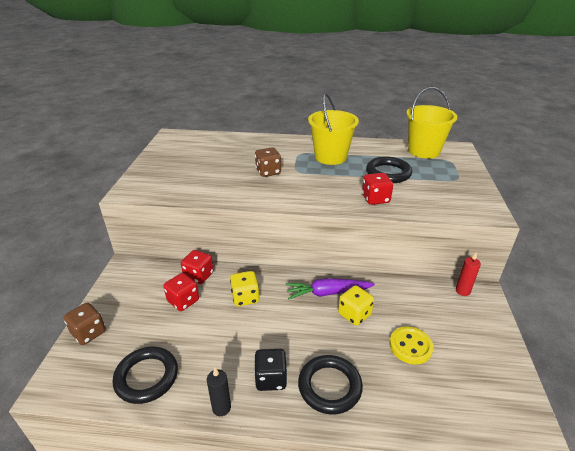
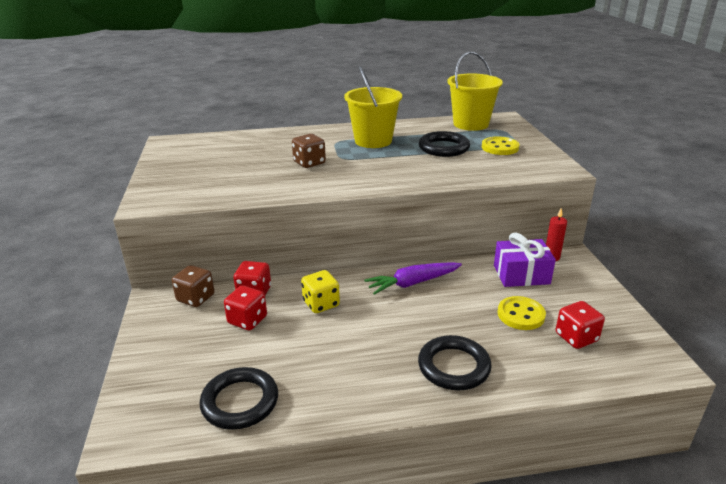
camera: 15 degrees left, 5 degrees down
(89, 332) = (142, 374): brown dice -> brown dice (196, 298)
(221, 408) = (344, 411): black candle -> none
(271, 379) = (387, 373): black dice -> none
(354, 314) = (450, 297): yellow dice -> none
(375, 199) = (442, 172): red dice -> red dice (576, 337)
(427, 304) = (521, 274): none -> purple gift
(439, 180) = (500, 147): none -> yellow button

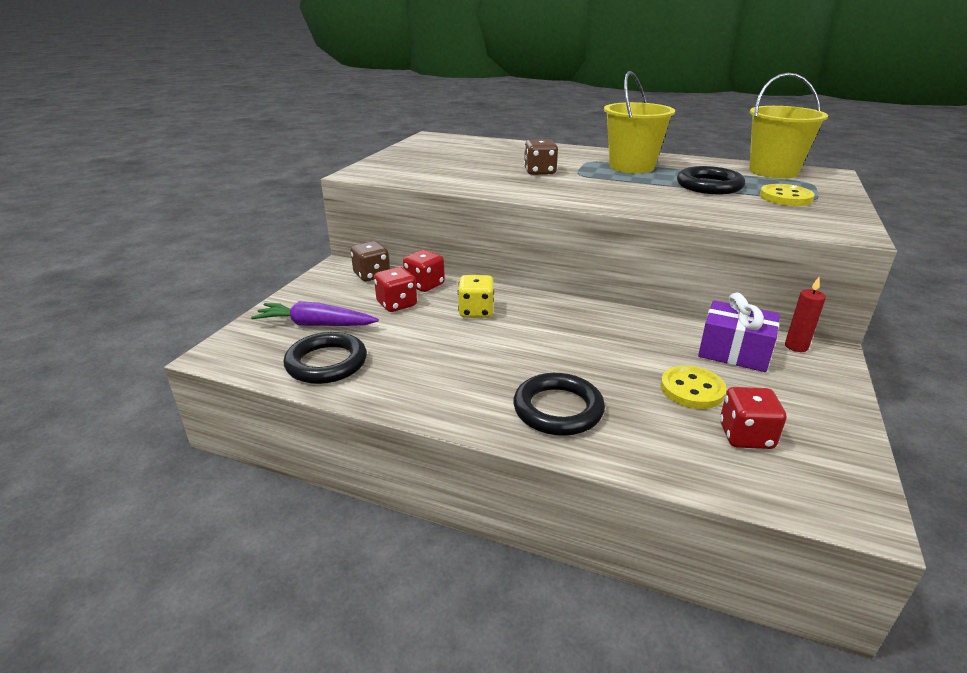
camera: 30 degrees right, 0 degrees up
(412, 283) = (589, 322): purple carrot -> purple carrot (315, 324)

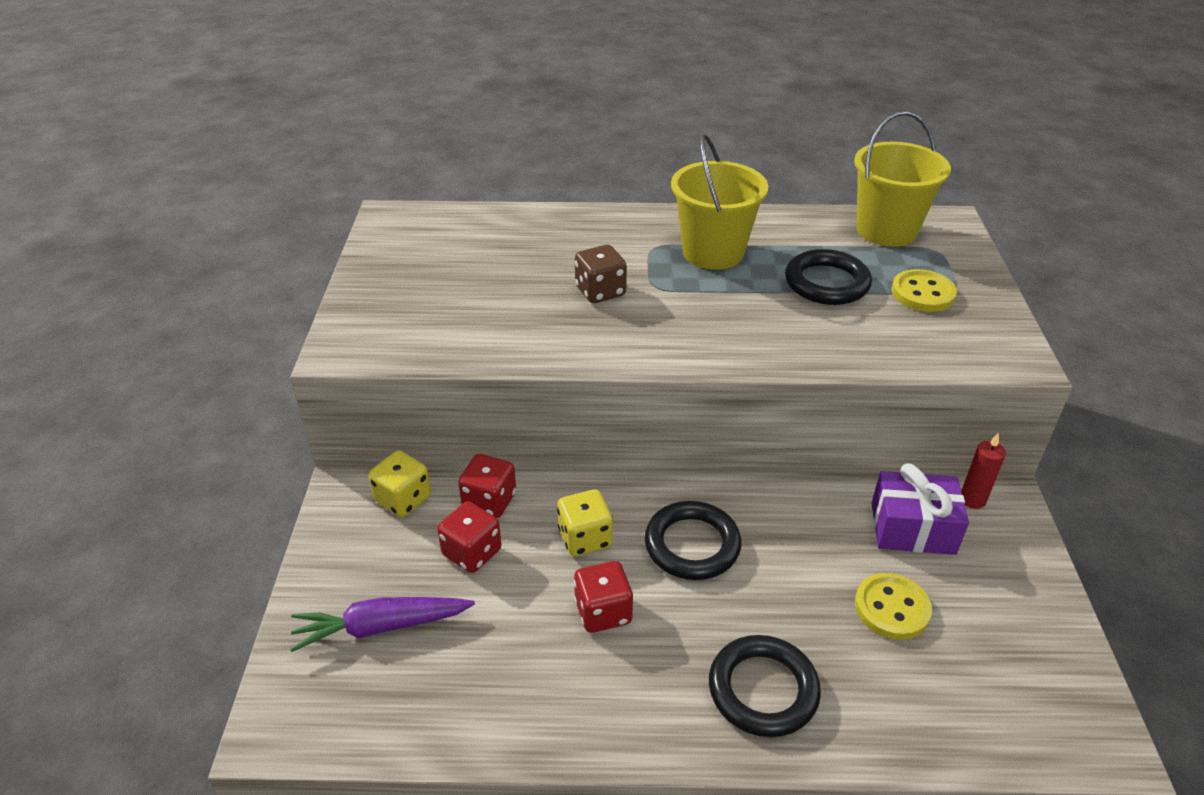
camera: 20 degrees left, 10 degrees up
(326, 363) = (439, 698): black ring -> black ring (692, 545)
(372, 275) = (403, 499): brown dice -> yellow dice
(746, 436) = (970, 667): red dice -> red dice (603, 612)

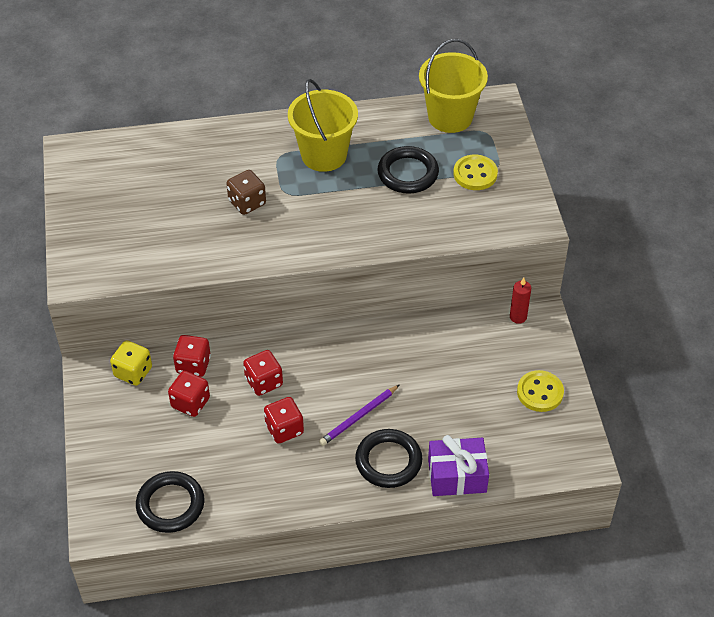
camera: 10 degrees left, 10 degrees up
(380, 627) = (144, 460): purple carrot -> none
(585, 538) = (264, 382): yellow dice -> red dice
(692, 545) = (335, 376): black ring -> black ring (170, 505)
(721, 611) = (358, 417): none -> purple pencil
(892, 608) = (465, 399): yellow button -> yellow button (540, 392)
(912, 528) = (478, 343): purple gift -> purple gift (457, 475)

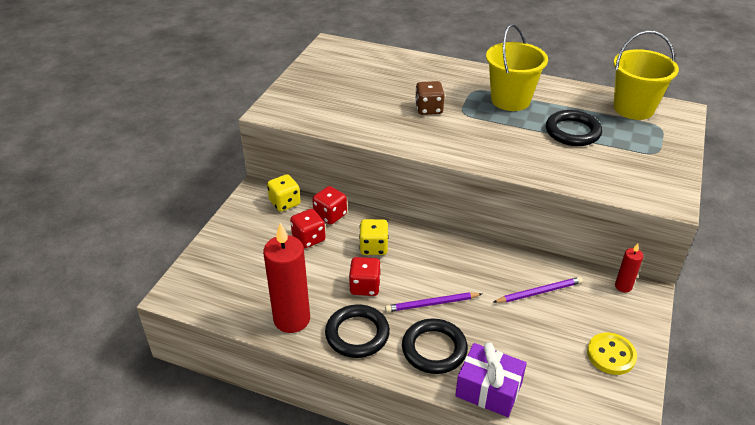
camera: 30 degrees right, 10 degrees down
(170, 505) = (238, 301): black ring -> black ring (357, 334)
(238, 497) = (292, 319): none -> red candle
(264, 382) = (373, 247): red dice -> yellow dice
(448, 358) = (539, 292): none -> purple pencil
(475, 174) = (633, 150): yellow button -> none

